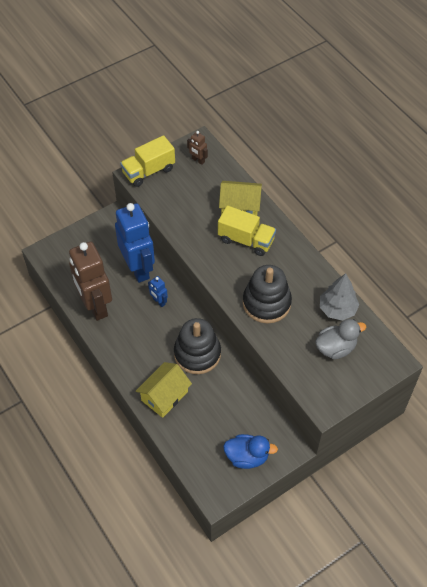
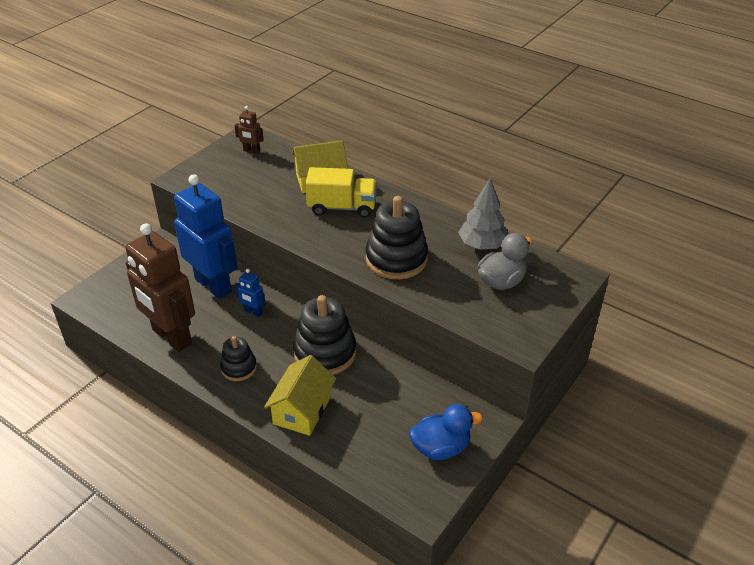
camera: 20 degrees left, 15 degrees down
(133, 347) = (239, 368): none -> black stacking toy
(148, 171) = (196, 172): yellow truck -> none

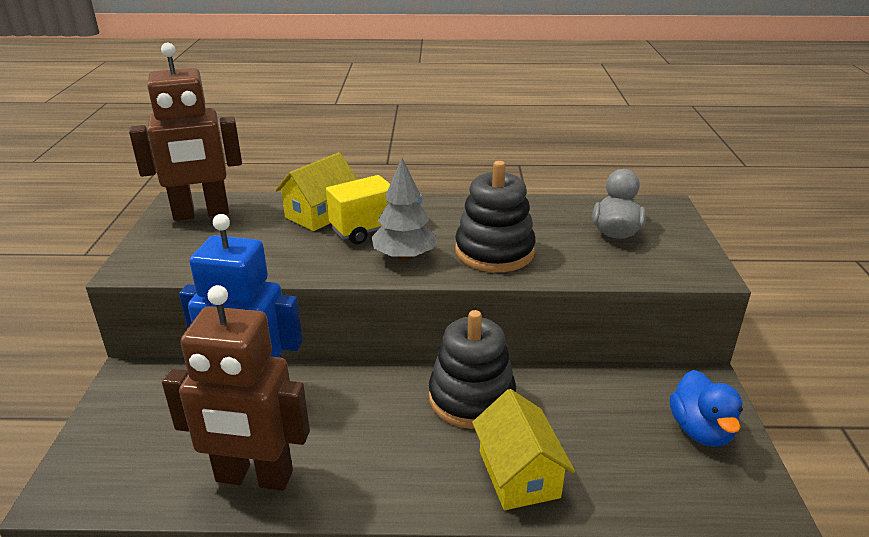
camera: 35 degrees left, 10 degrees down
(239, 368) = (387, 467): black stacking toy -> none
(251, 151) = (201, 214): brown robot -> brown robot, size x2.41
(253, 312) = (337, 395): blue robot -> none
(441, 448) = (700, 430): blue duck -> blue duck turned 135 degrees clockwise
(482, 245) = (557, 211): grey tree -> grey tree (404, 257)

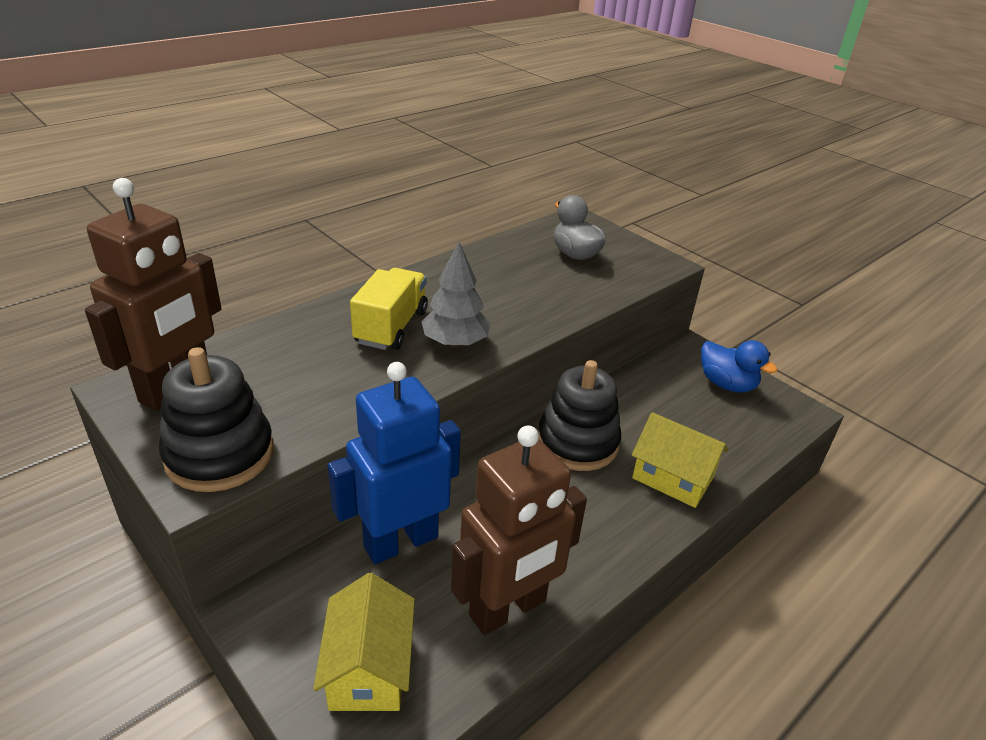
camera: 45 degrees left, 5 degrees up
(320, 214) = (315, 334): yellow house -> yellow house (369, 668)
(494, 252) = (517, 306): black stacking toy -> black stacking toy (220, 454)

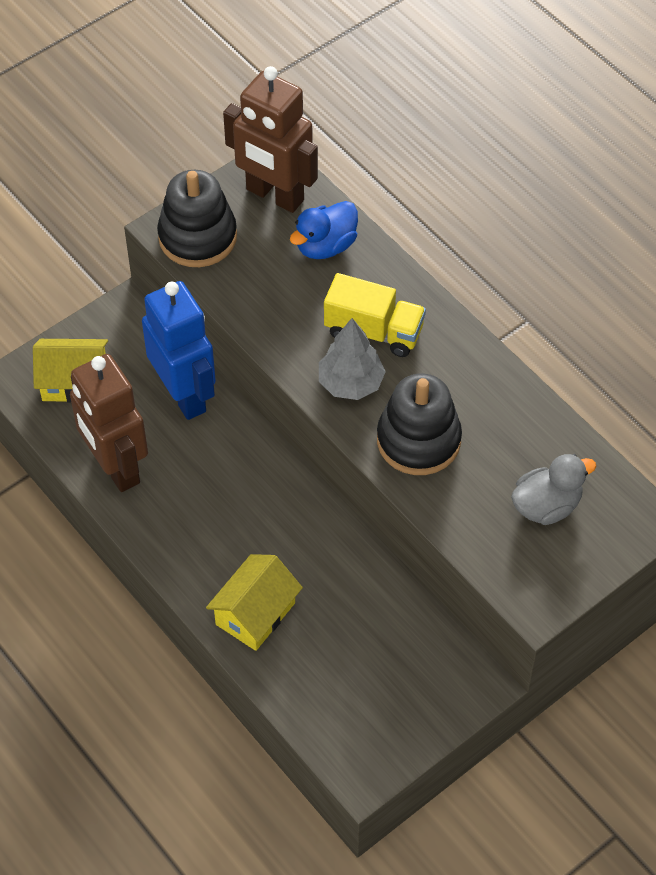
camera: 95 degrees right, 20 degrees up
(577, 442) = (305, 536): black stacking toy -> black stacking toy (418, 440)
(726, 384) = (409, 705): blue duck -> blue duck (325, 246)

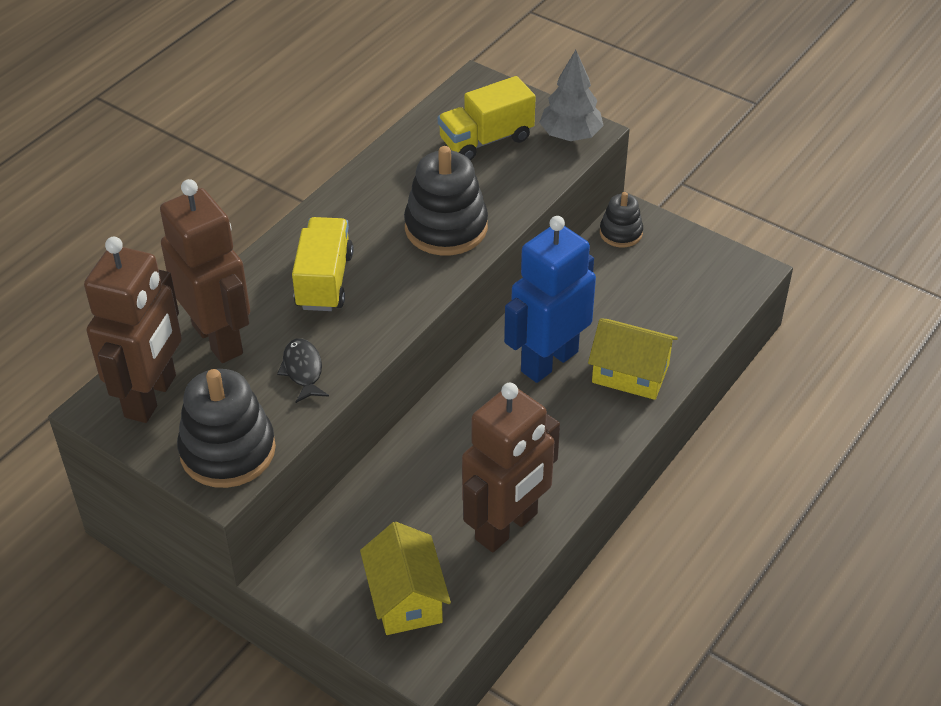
camera: 105 degrees left, 10 degrees down
(185, 395) = (394, 490): blue robot -> blue robot (549, 361)
(267, 298) = (303, 370): none -> black fish
(325, 246) = (218, 339): blue duck -> brown robot
(350, 383) = (394, 285): grey tree -> grey tree (570, 135)
(457, 666) = (621, 233): none -> black stacking toy
(546, 506) = (486, 140): grey duck -> yellow truck

